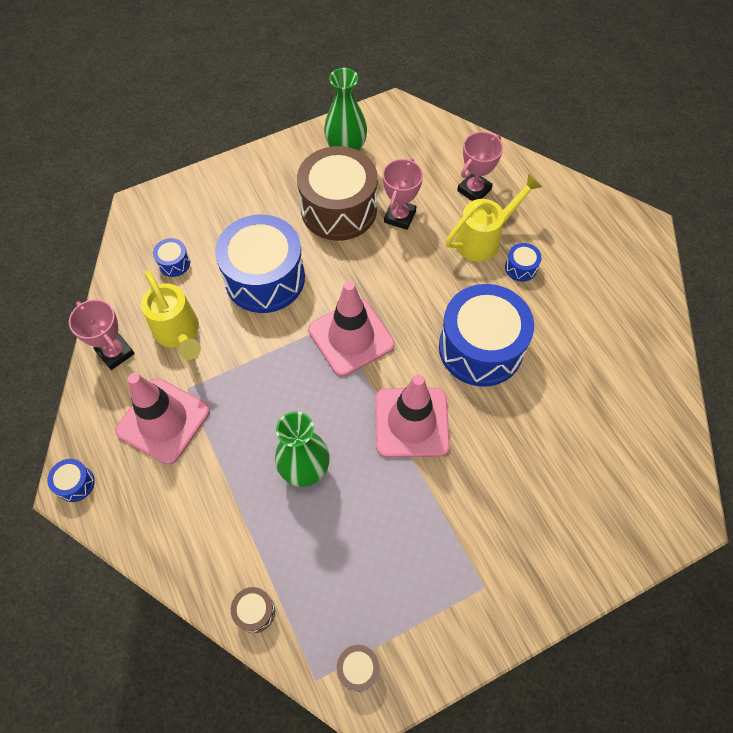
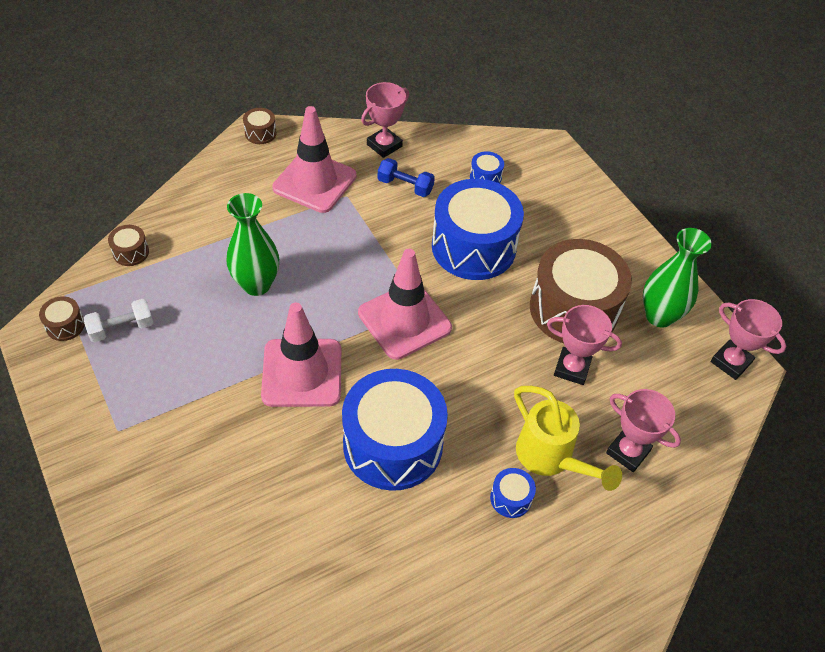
camera: 85 degrees right, 10 degrees down
(75, 483) = (260, 133): blue drum -> brown drum
(179, 334) = (405, 186): yellow watering can -> blue dumbbell
(362, 604) = (121, 328): none -> white dumbbell
(390, 116) = (730, 362): none -> pink trophy

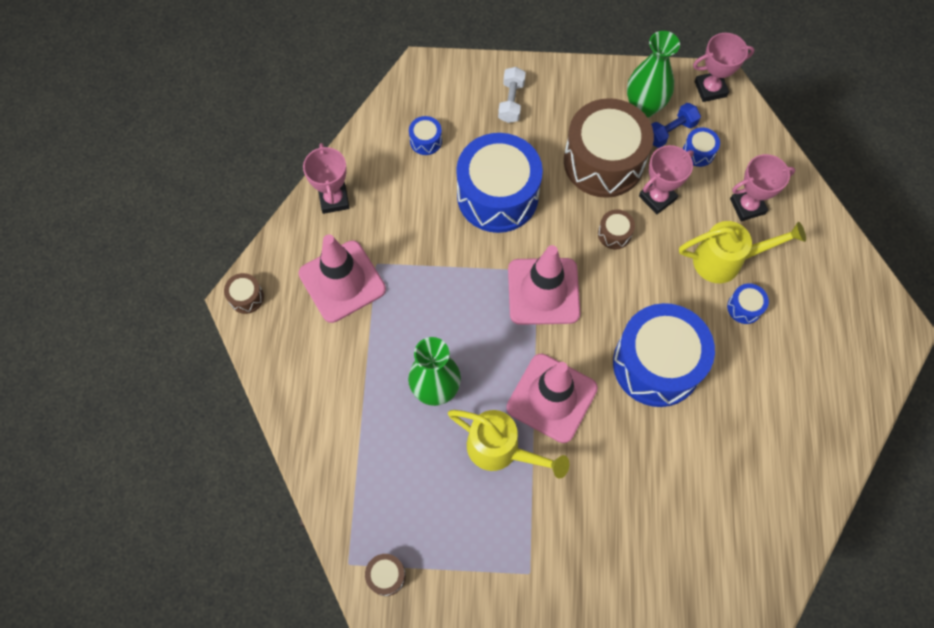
camera: 55 degrees left, 15 degrees up
(121, 328) = (419, 526): white dumbbell -> white dumbbell (511, 101)
(131, 252) = (330, 482): brown drum -> brown drum (614, 234)
(227, 357) = (501, 450): none -> yellow watering can
(405, 186) = (395, 210): blue dumbbell -> blue dumbbell (670, 131)
(651, 382) = (698, 152): none -> blue drum

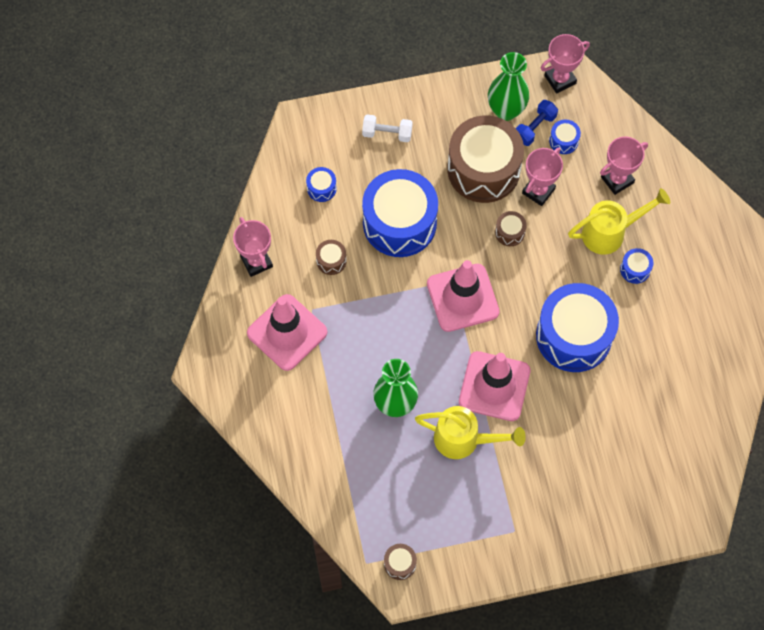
camera: 15 degrees left, 0 degrees up
(246, 297) = (208, 367): brown drum -> brown drum (331, 261)
(511, 101) = (387, 133): white dumbbell -> white dumbbell turned 75 degrees counterclockwise

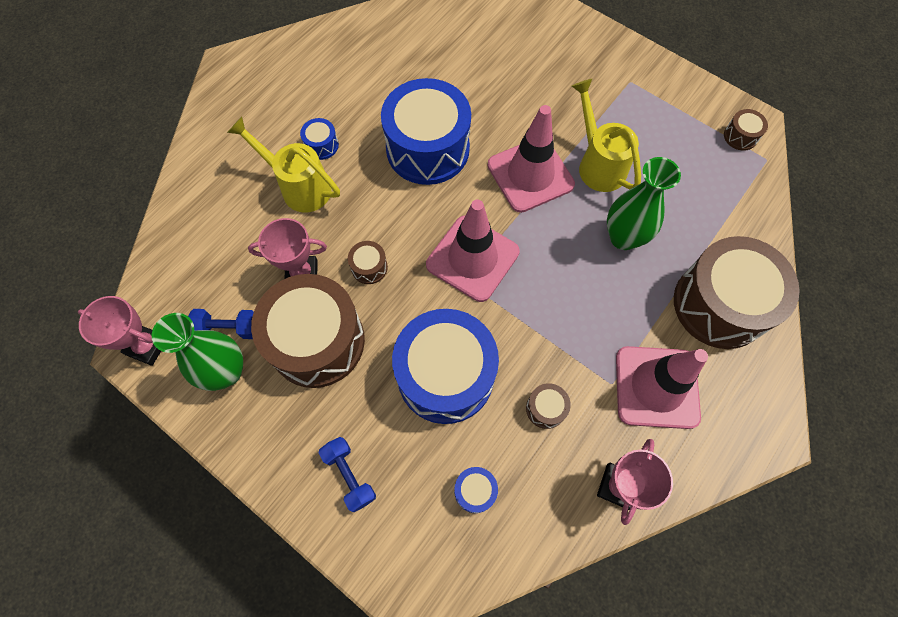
camera: 130 degrees left, 0 degrees up
(299, 419) = (720, 304): none -> brown drum
(387, 133) = (349, 475): white dumbbell -> blue dumbbell
(563, 141) = (225, 291): blue drum -> none
(617, 180) = (236, 217): pink trophy -> none

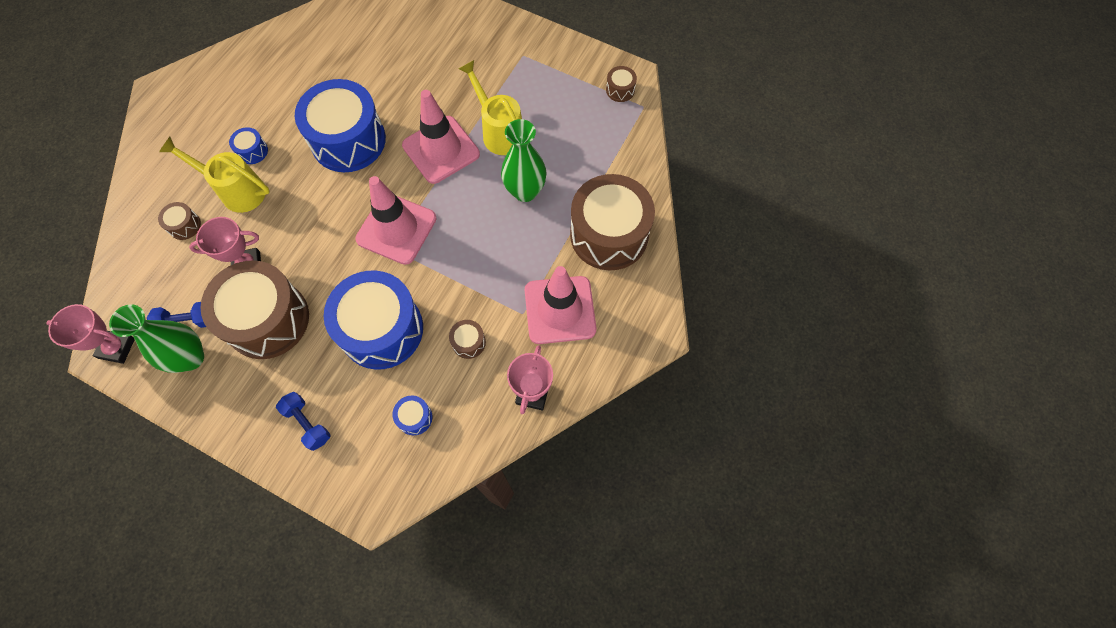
camera: 10 degrees left, 0 degrees up
(369, 267) = (306, 250): brown drum -> brown drum (184, 225)

